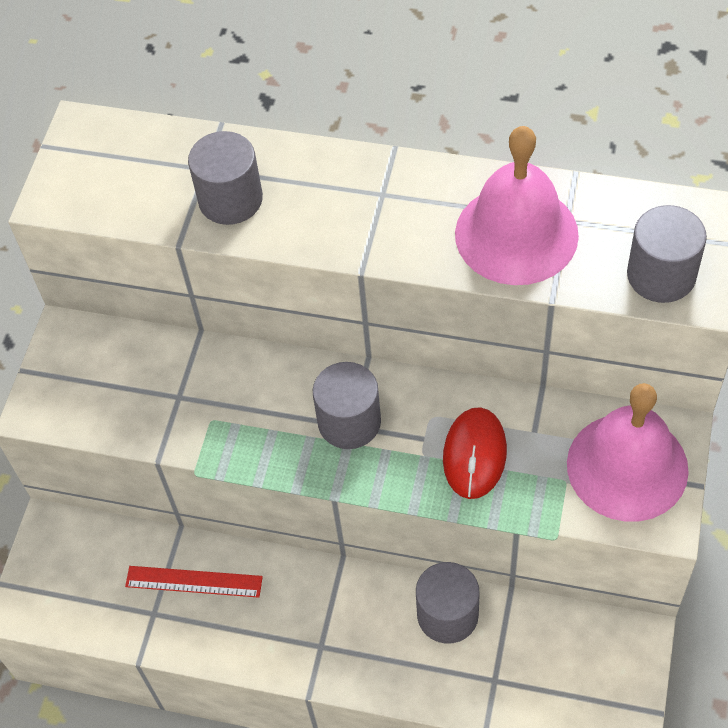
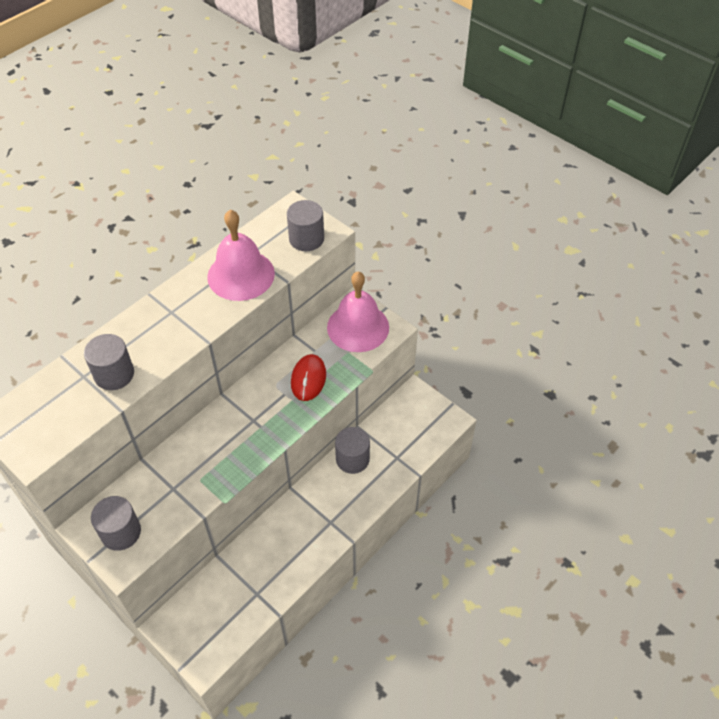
camera: 65 degrees left, 5 degrees down
(193, 581) = (253, 564): red ruler -> none
(349, 422) = (250, 419): grey cylinder -> grey cylinder (121, 532)
(474, 455) = (308, 379): red mouse -> red mouse turned 60 degrees clockwise

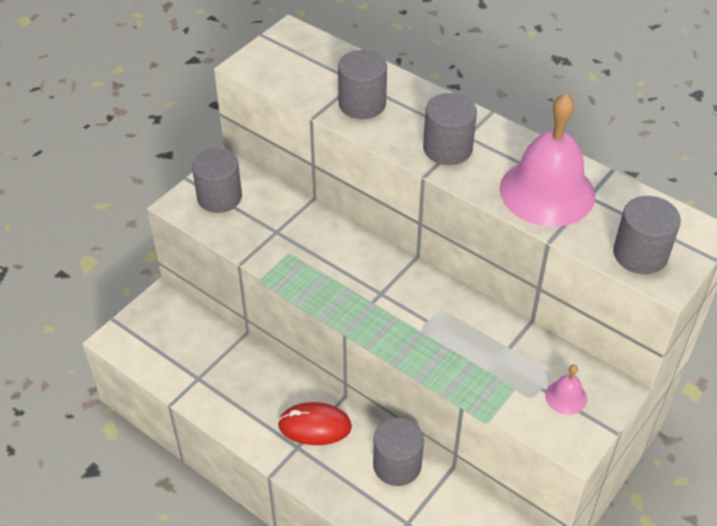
camera: 85 degrees right, 5 degrees down
(182, 324) = (447, 148): none -> grey cylinder
(308, 379) = (457, 345): red mouse -> red mouse (314, 426)
(358, 327) = (566, 397): pink bell -> pink bell, size x0.43

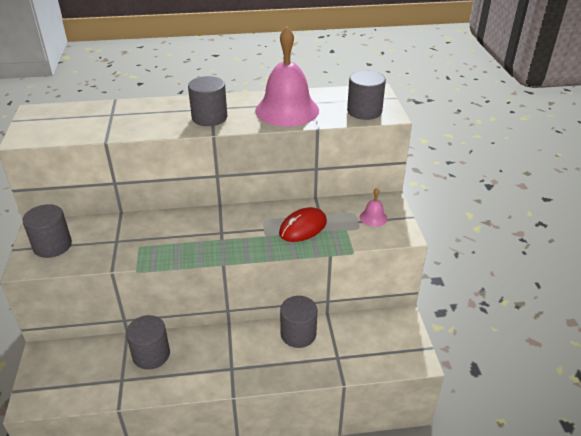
camera: 45 degrees left, 10 degrees down
(314, 426) = (229, 350): red mouse -> red mouse (303, 227)
(362, 104) = (130, 122): grey cylinder -> grey cylinder (151, 354)

